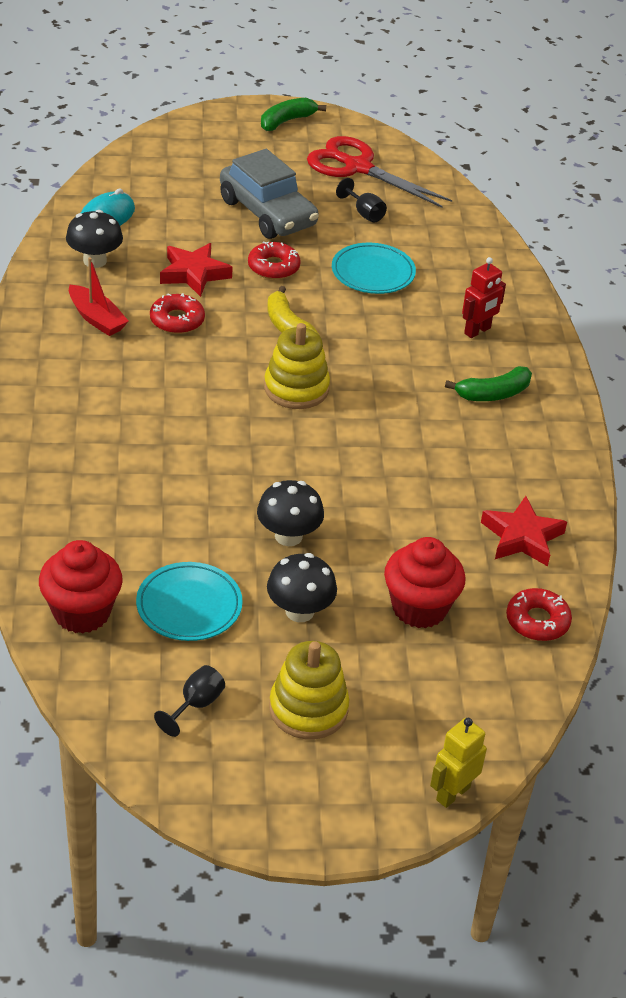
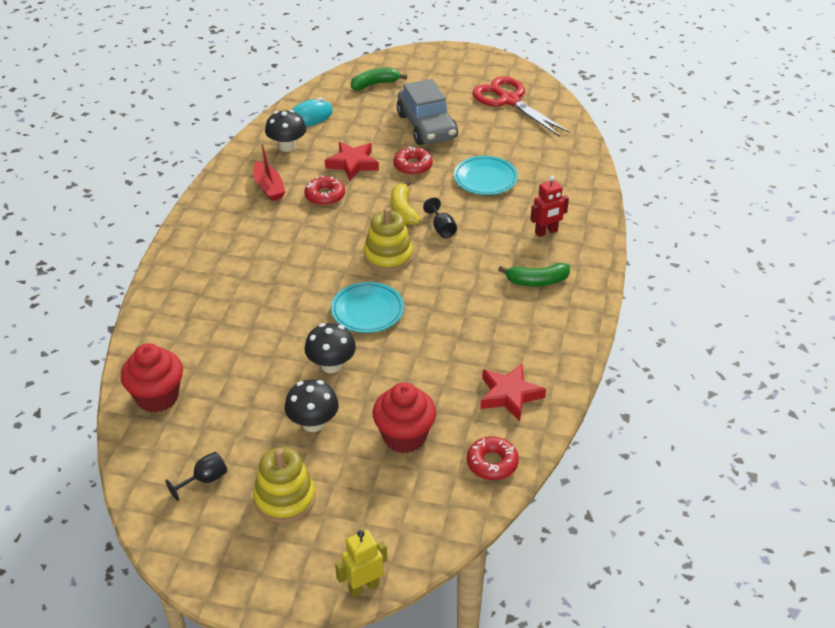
camera: 20 degrees right, 0 degrees up
(189, 606) = (235, 405): turquoise plate -> turquoise plate (367, 310)
(287, 121) = (471, 62): green banana -> green banana (375, 84)
(364, 213) = (499, 134): black goblet -> black goblet (441, 228)

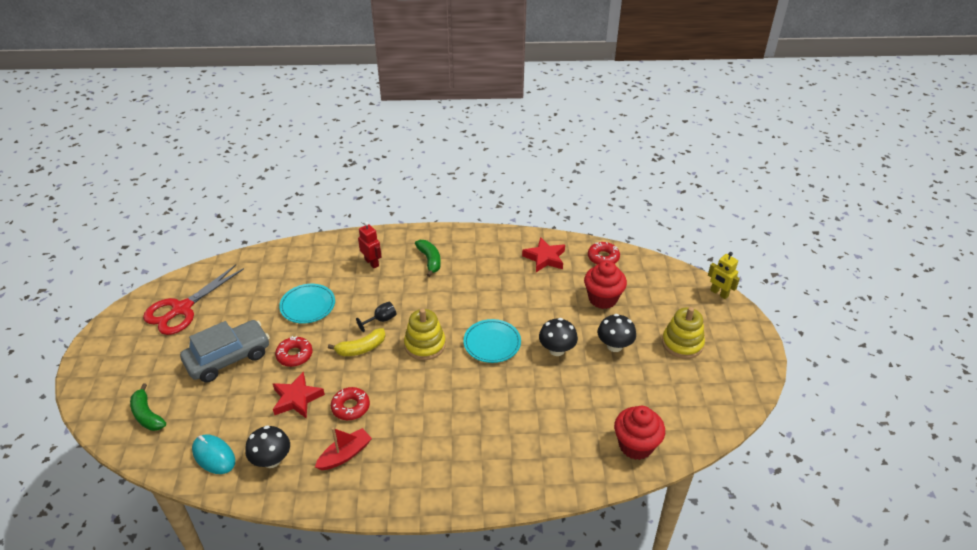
camera: 105 degrees left, 0 degrees up
(204, 480) = (692, 389): black goblet -> none

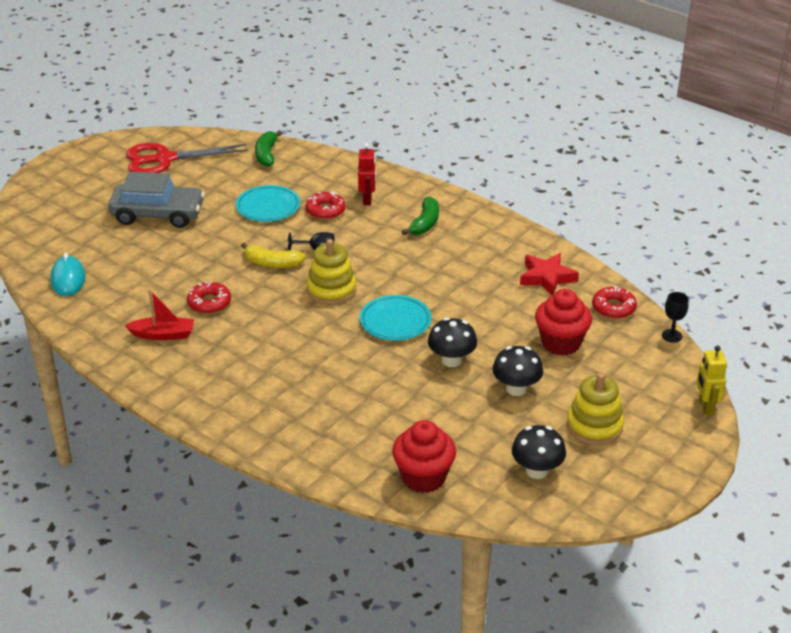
camera: 40 degrees right, 5 degrees down
(147, 415) = (54, 224): green banana -> green banana (266, 154)
(272, 460) = (105, 306): black mushroom -> black mushroom (537, 470)
(294, 355) = (211, 240): red donut -> red donut (325, 210)
(297, 399) = (174, 273): red star -> none
(652, 258) = (671, 336): none -> black goblet

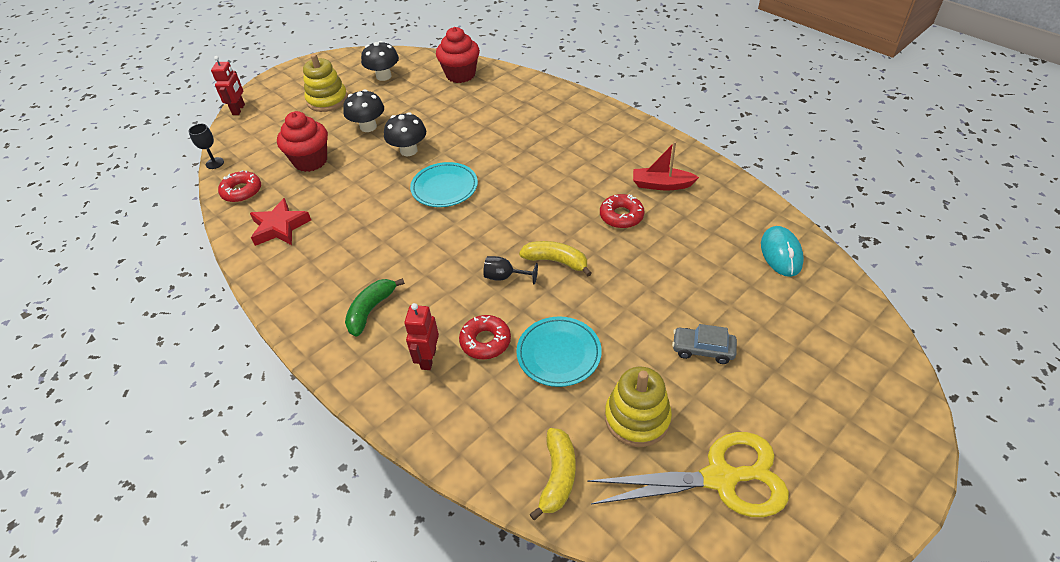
camera: 170 degrees left, 10 degrees up
(158, 215) = (703, 349): grey car -> grey car, size x0.51
(165, 159) = (720, 478): red scissors -> yellow scissors
(266, 154) = (557, 476): green banana -> yellow banana
(331, 290) = (497, 224): yellow stacking toy -> yellow stacking toy (637, 418)
(705, 407) = (239, 109): yellow robot -> red robot

